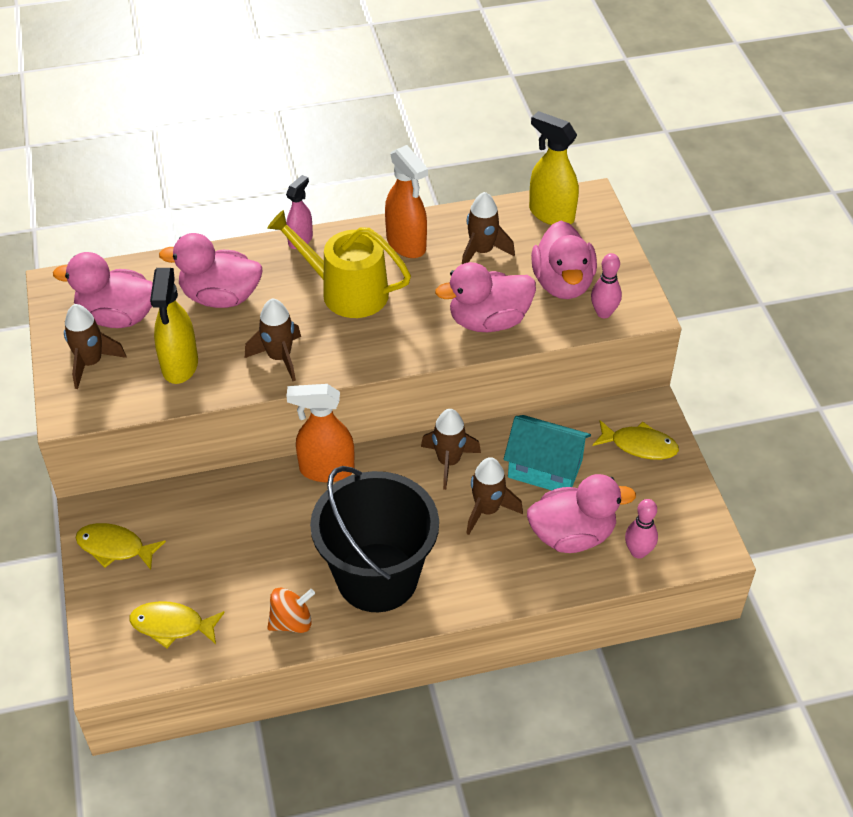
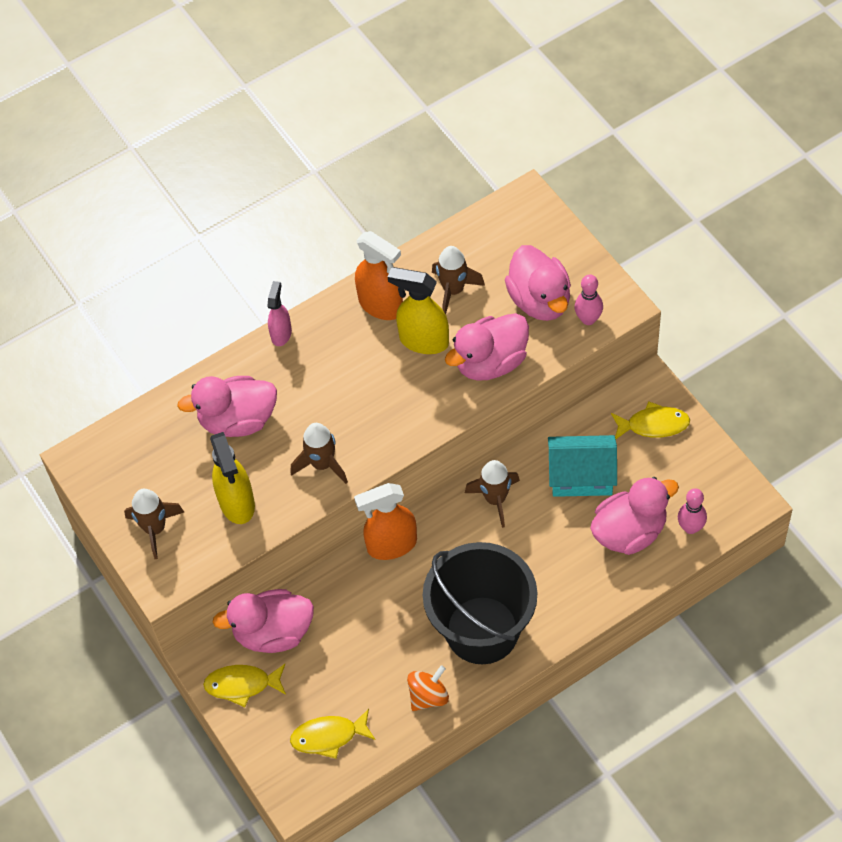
camera: 15 degrees left, 10 degrees up
(118, 317) = (154, 473): pink duck -> pink duck (273, 633)
(346, 292) = (350, 375): yellow watering can -> none
(487, 510) = (548, 534): brown rocket -> none
(551, 214) = (499, 227): yellow spray bottle -> yellow spray bottle (423, 341)

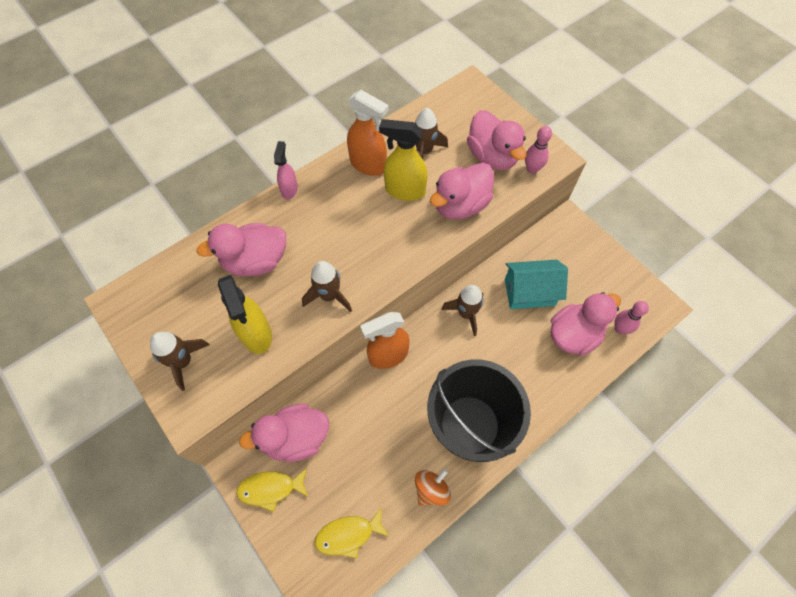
camera: 10 degrees left, 5 degrees up
(653, 425) = (576, 250): yellow fish -> none

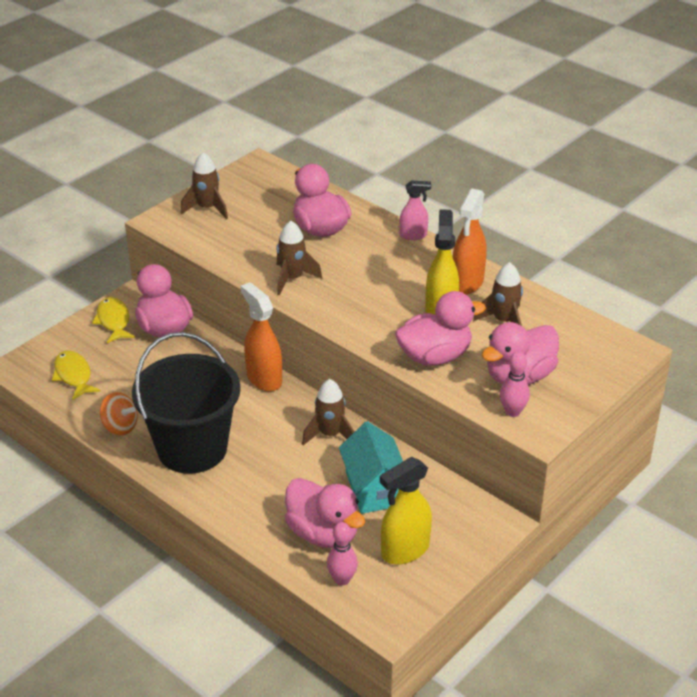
camera: 80 degrees right, 25 degrees down
(256, 334) = (241, 242): yellow spray bottle -> yellow spray bottle (404, 551)
(460, 205) = (435, 356): pink duck -> pink duck turned 120 degrees clockwise

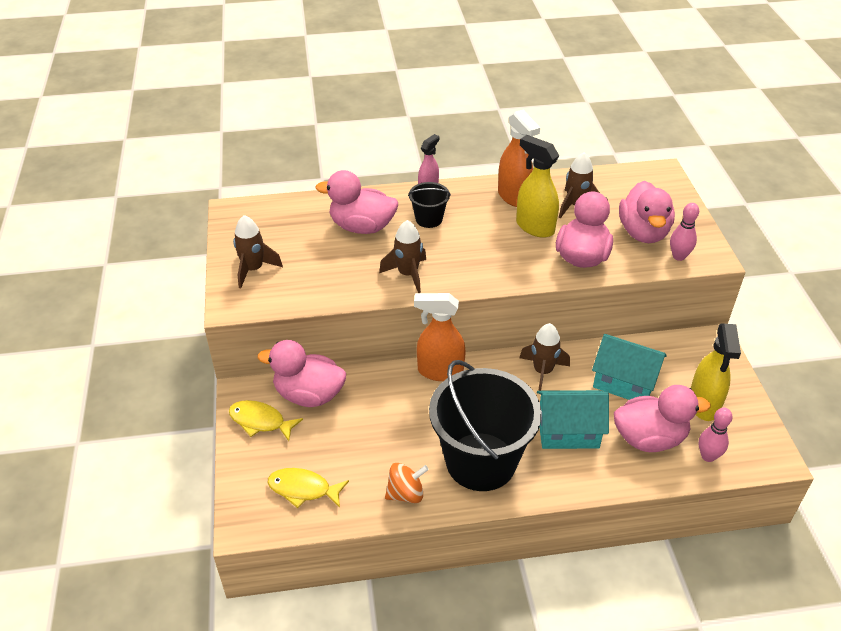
camera: 50 degrees left, 5 degrees up
(277, 481) = (568, 431): none -> turquoise house
(374, 255) = (429, 219): none -> black bucket

